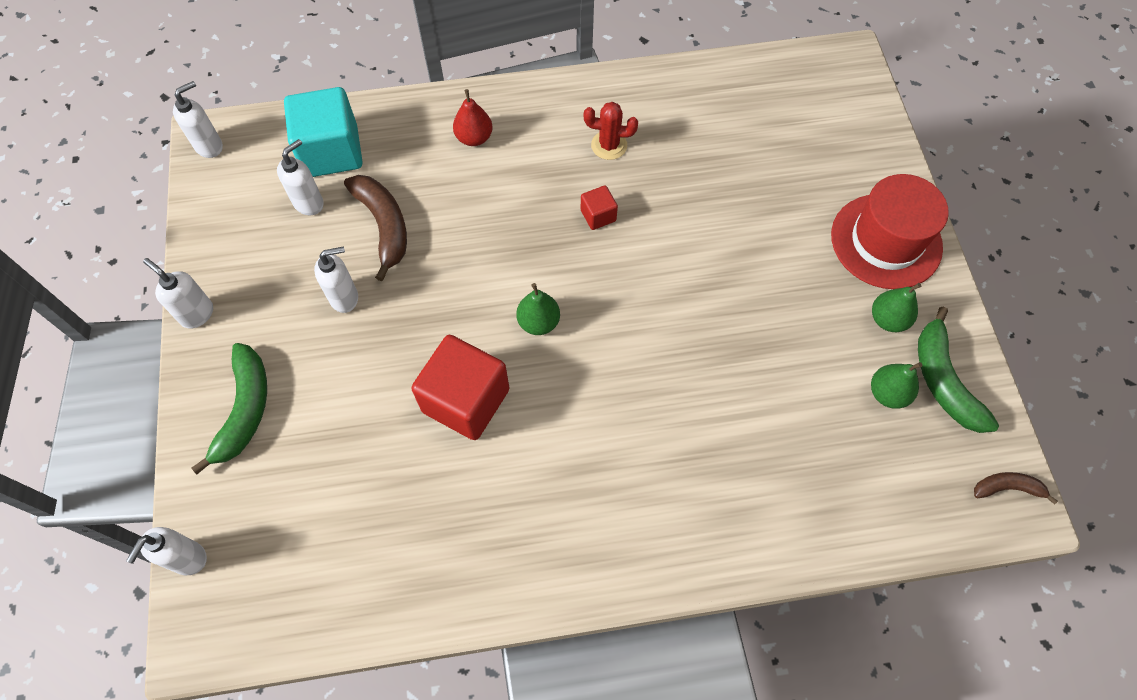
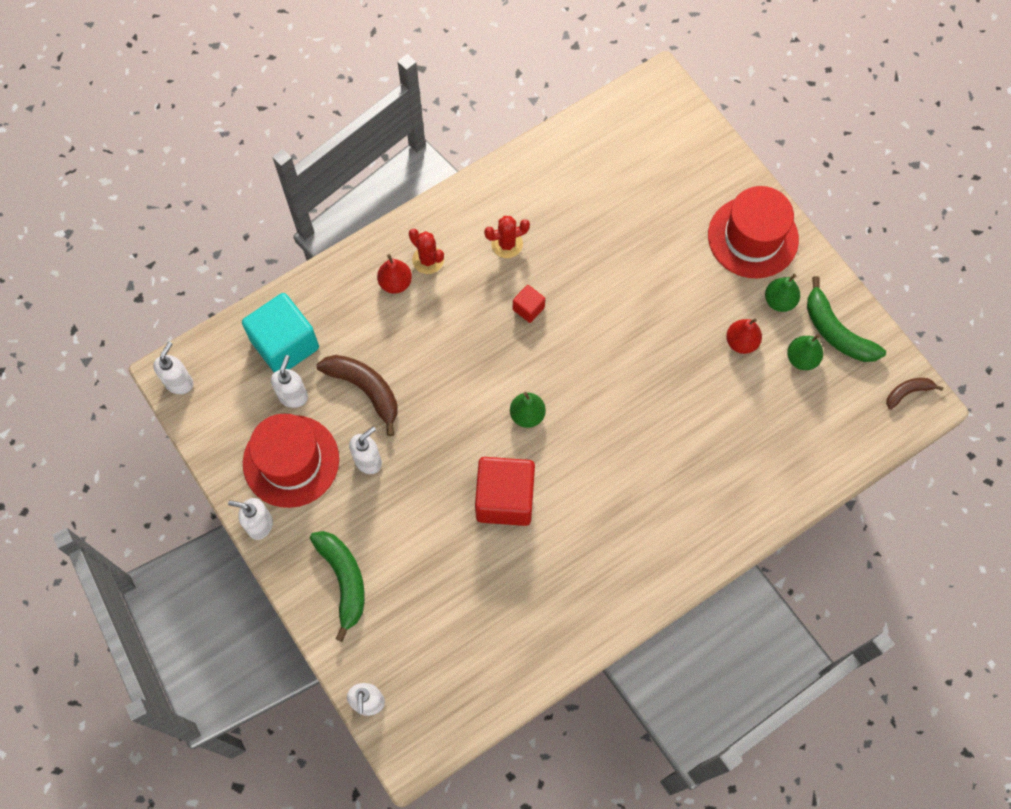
camera: 25 degrees left, 5 degrees up
(267, 264) = (291, 461): none -> red hat
(519, 129) = (428, 260): none -> red cactus
(822, 346) = (741, 342): none -> red pear

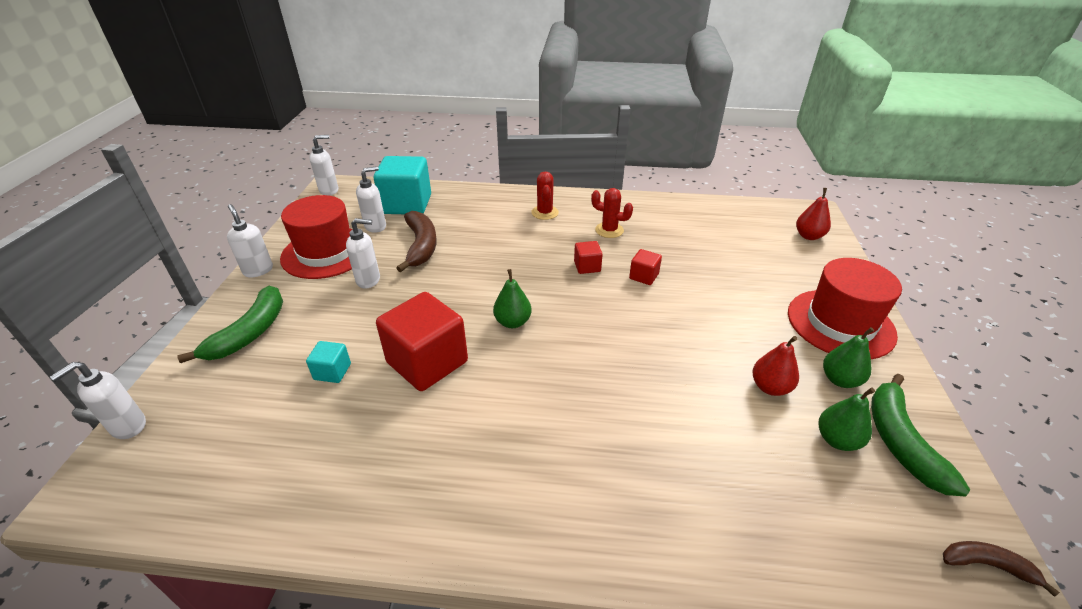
camera: 40 degrees right, 30 degrees down
(395, 283) = (510, 212): red pear -> red pear (808, 236)
(449, 559) = (332, 371): none -> turquoise cube
(581, 287) = (644, 276): none -> red cube

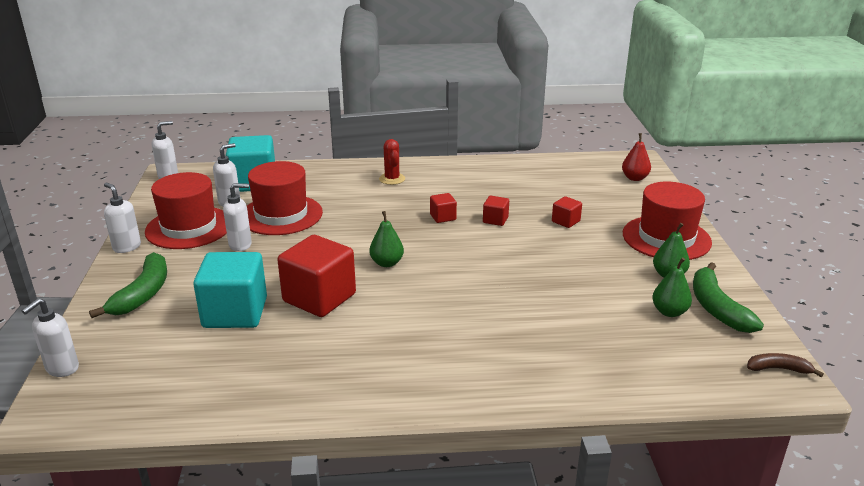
camera: 10 degrees left, 10 degrees down
(332, 371) = (235, 313): turquoise cube -> turquoise cube, size x2.15
(421, 246) = (281, 215): brown banana -> red hat
(609, 230) = (456, 188): red cactus -> none
(723, 287) = (565, 221): none -> red cube
(770, 387) = (614, 285): red pear -> none

